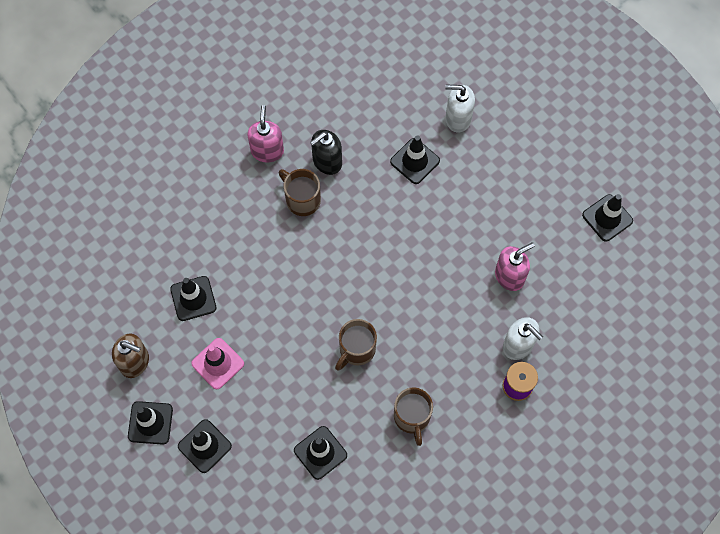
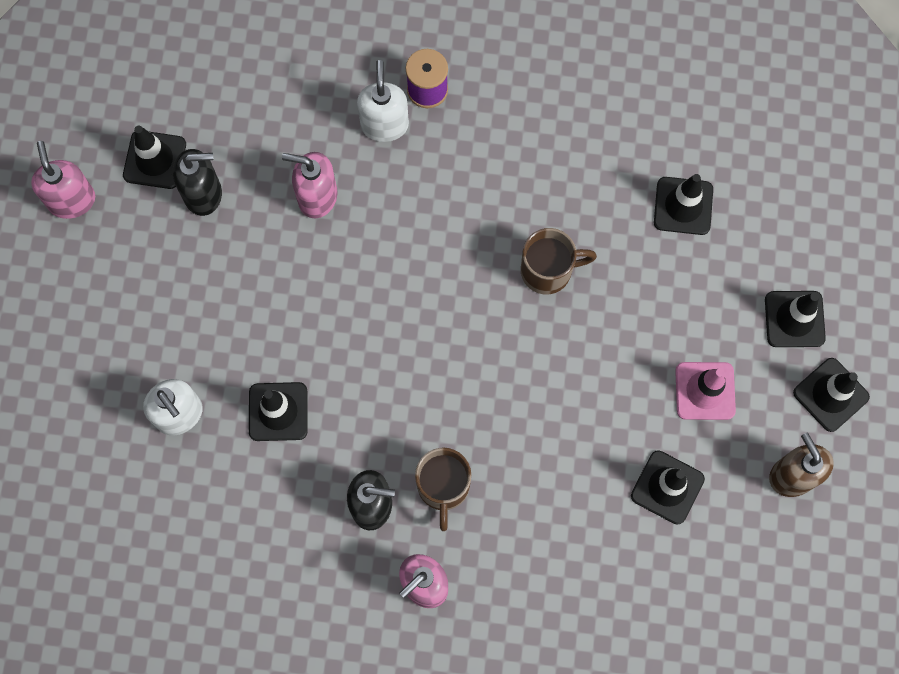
camera: 135 degrees left, 5 degrees up
(412, 417) = (560, 155): brown mug -> none
(565, 224) = (203, 194): none -> black soap dispenser
(621, 162) = (72, 200): none -> pink soap dispenser

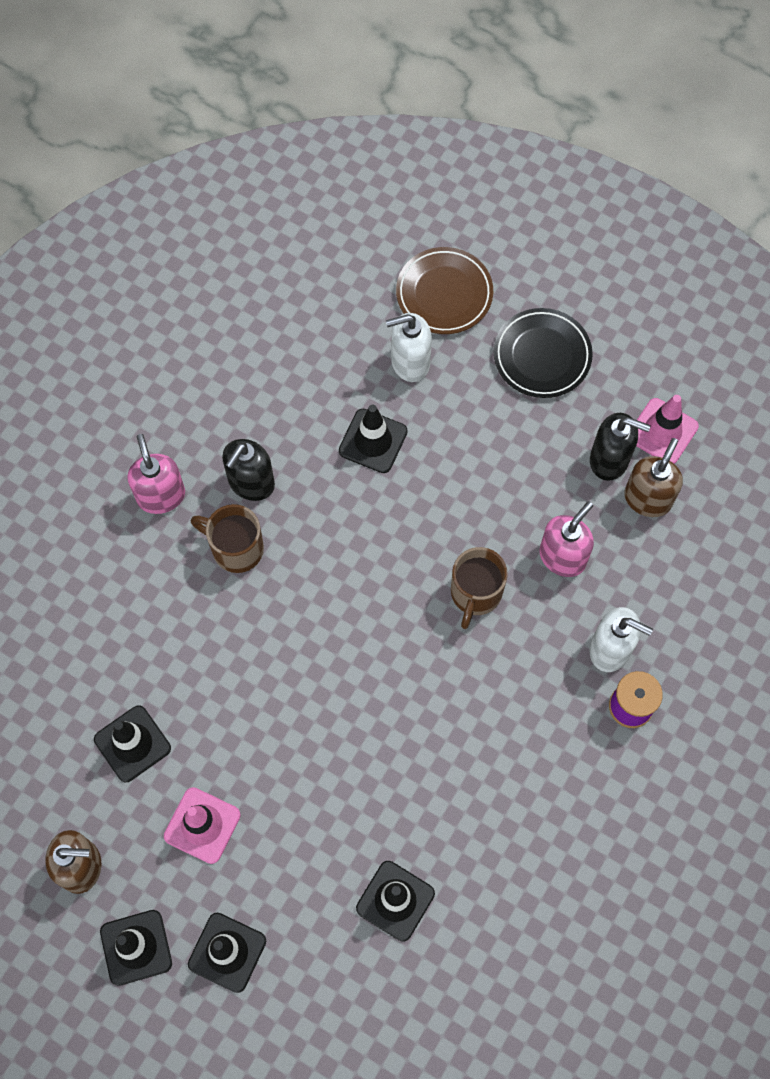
camera: 115 degrees right, 5 degrees down
(72, 200) = (652, 349): pink soap dispenser -> none
(90, 415) = (444, 294): none -> brown plate
(121, 295) = (542, 356): none -> black plate
(155, 160) = (662, 431): black traffic cone -> pink traffic cone
(203, 194) = (609, 460): black soap dispenser -> black soap dispenser turned 90 degrees counterclockwise
(227, 147) = (647, 498): none -> brown soap dispenser
(548, 270) = (391, 735): brown mug -> brown mug (475, 593)

